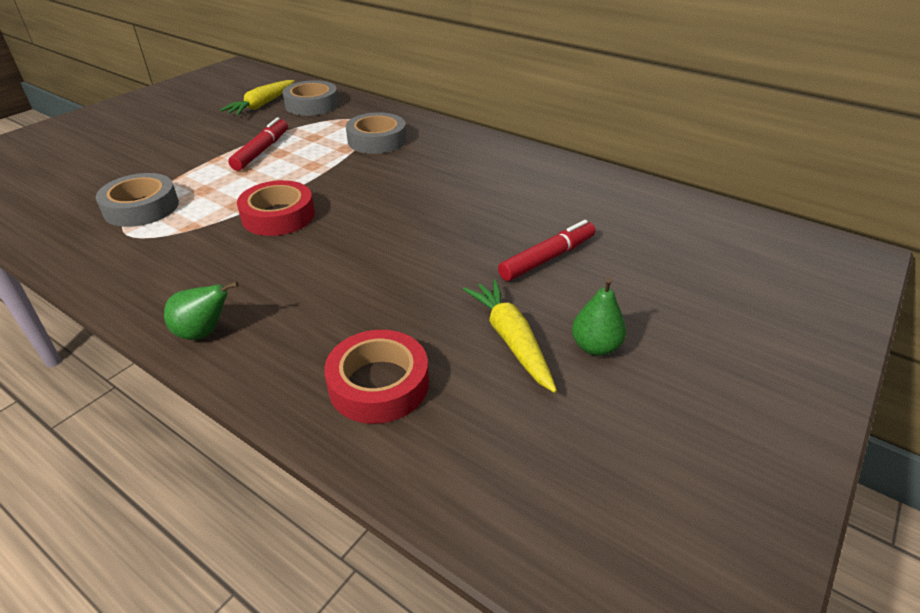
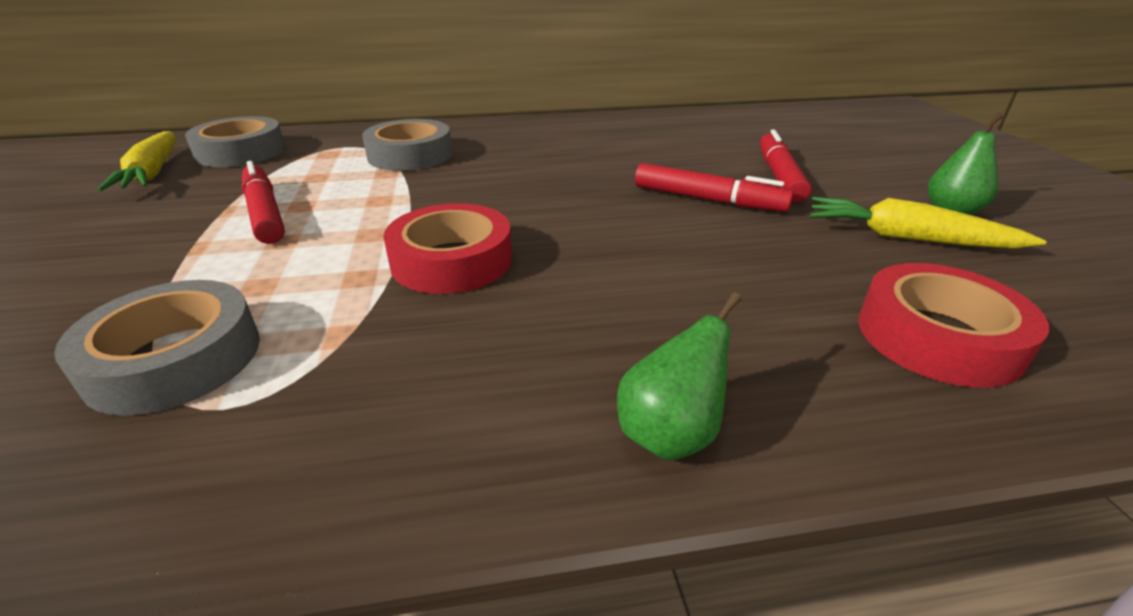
camera: 45 degrees left, 5 degrees down
(460, 249) = (708, 200): none -> red marker

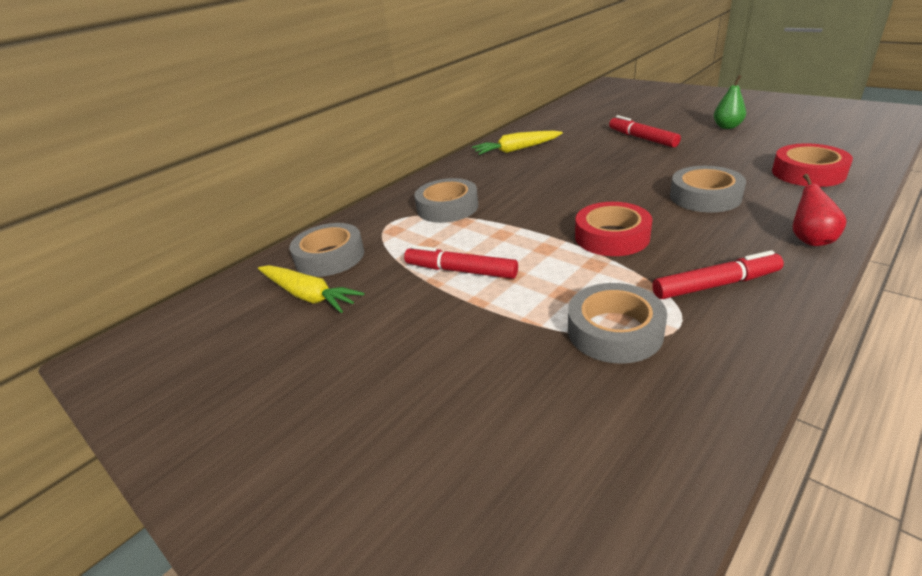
camera: 35 degrees left, 0 degrees up
(670, 434) = (810, 240): green pear -> red pear
(676, 279) = (705, 197): none -> grey tape
(708, 200) = (641, 161): red marker -> red marker (715, 285)
(907, 238) = (736, 144): yellow carrot -> yellow carrot (516, 150)

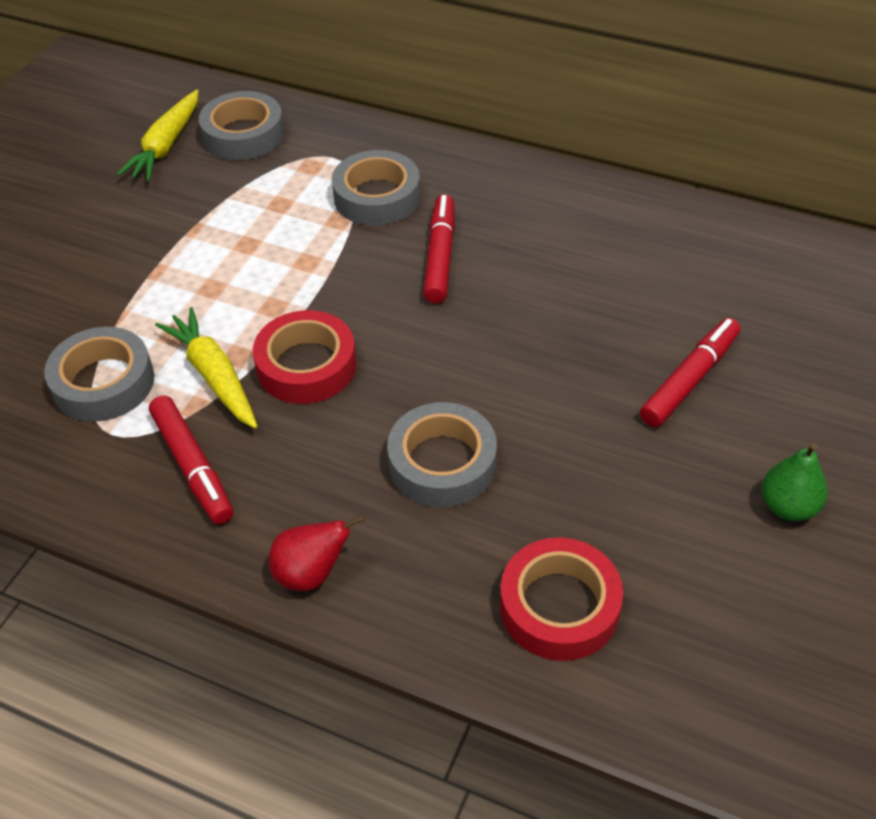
camera: 70 degrees right, 15 degrees up
(461, 271) = (217, 245): red marker -> red marker (440, 256)
(516, 150) = (600, 226): yellow carrot -> yellow carrot (214, 375)

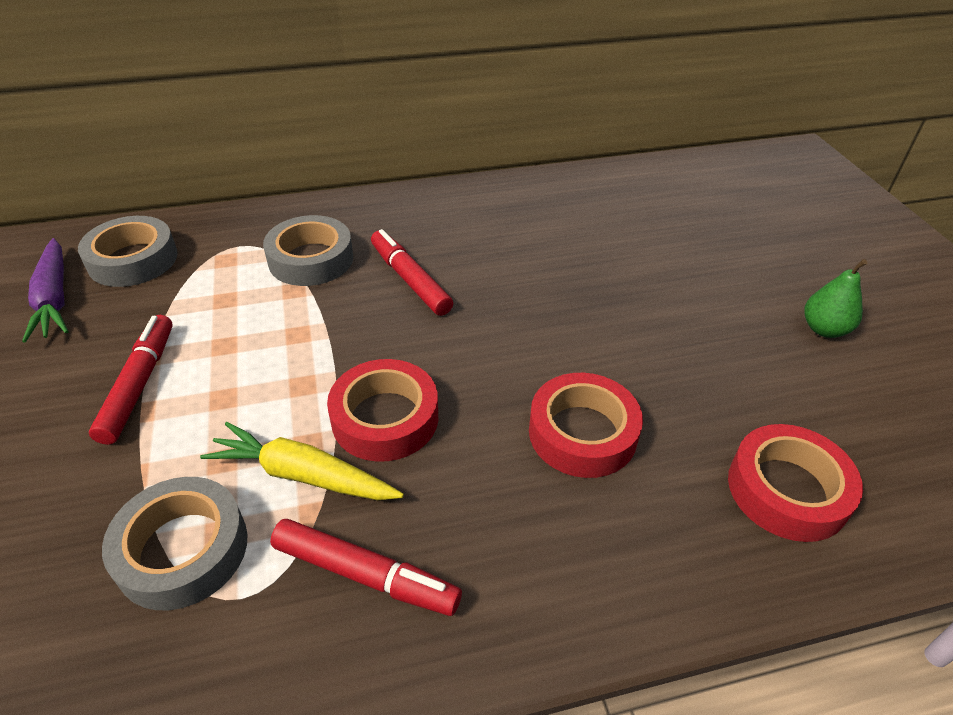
camera: 40 degrees left, 5 degrees down
(166, 146) = (54, 299): yellow carrot -> purple carrot
(311, 573) = (582, 601): red pear -> none
(442, 463) = (582, 433): grey tape -> red tape
(689, 380) = (675, 281): red marker -> red marker (139, 384)

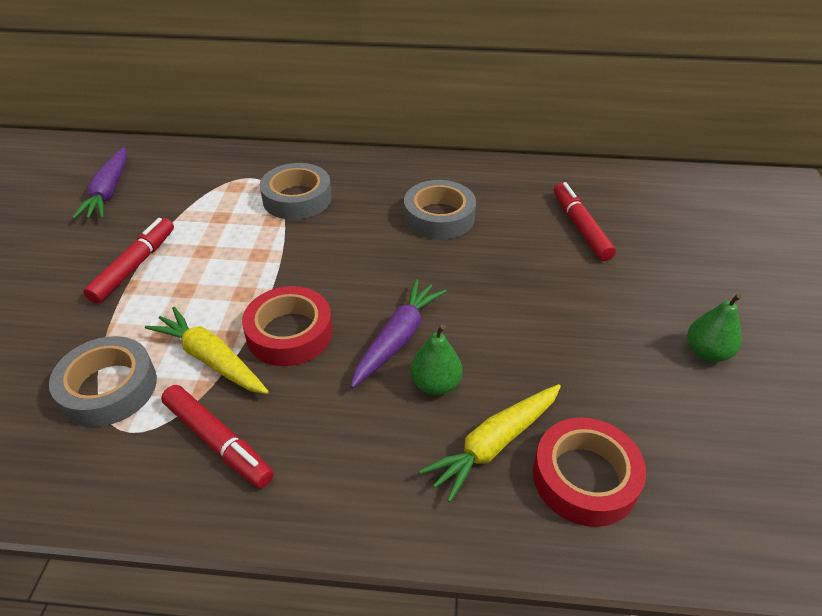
camera: 20 degrees right, 0 degrees up
(133, 260) = (172, 174): grey tape -> grey tape (439, 217)
(410, 280) = (364, 230): red marker -> red marker (580, 227)
(514, 392) = (398, 338): none -> purple carrot
(582, 433) = (435, 384): red tape -> green pear
(680, 482) = (494, 444): none -> yellow carrot

